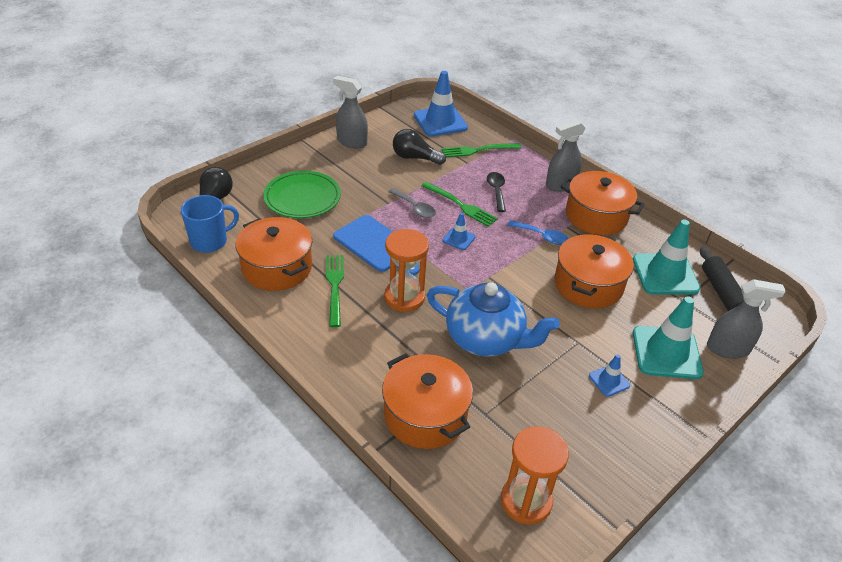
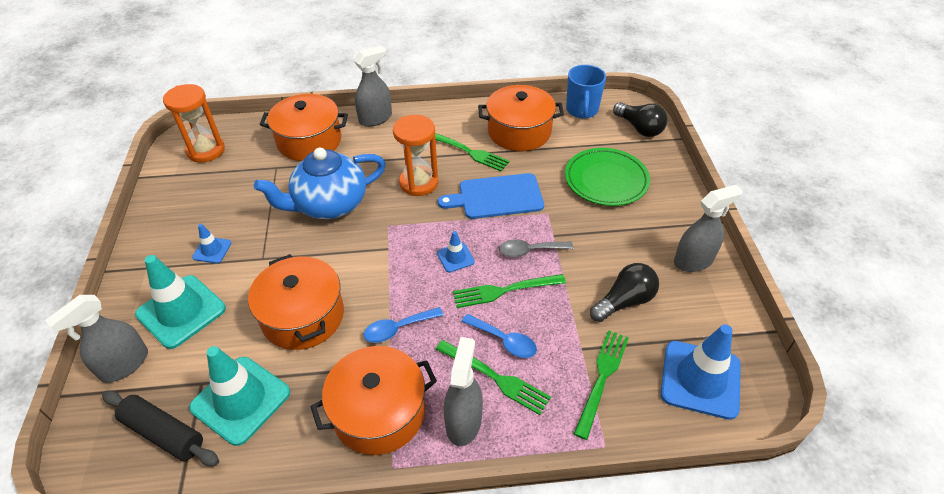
camera: 130 degrees right, 5 degrees up
(342, 383) = (375, 118): none -> grey spray bottle
(496, 191) = (504, 341): black spoon -> blue spoon
(523, 184) = (496, 378): none -> green fork

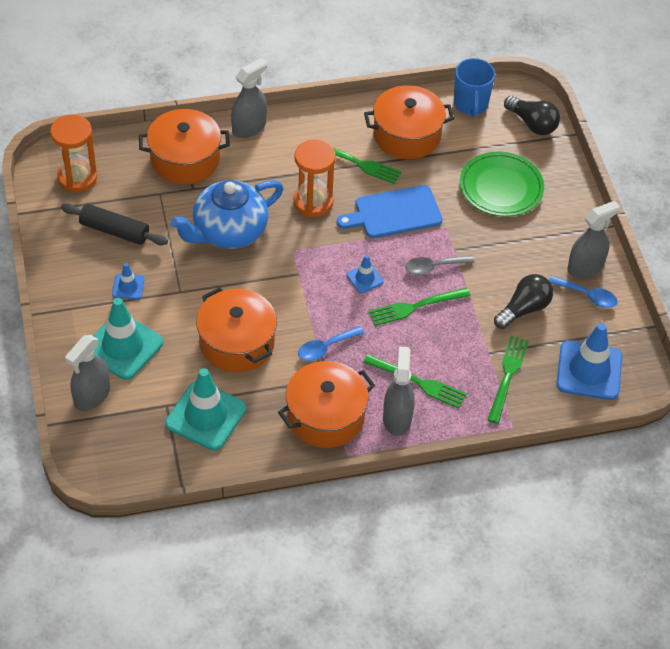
camera: 10 degrees left, 5 degrees up
(164, 433) = (151, 446): black rolling pin -> black rolling pin (115, 231)
(504, 341) = (421, 351): blue spoon -> blue spoon (587, 296)

